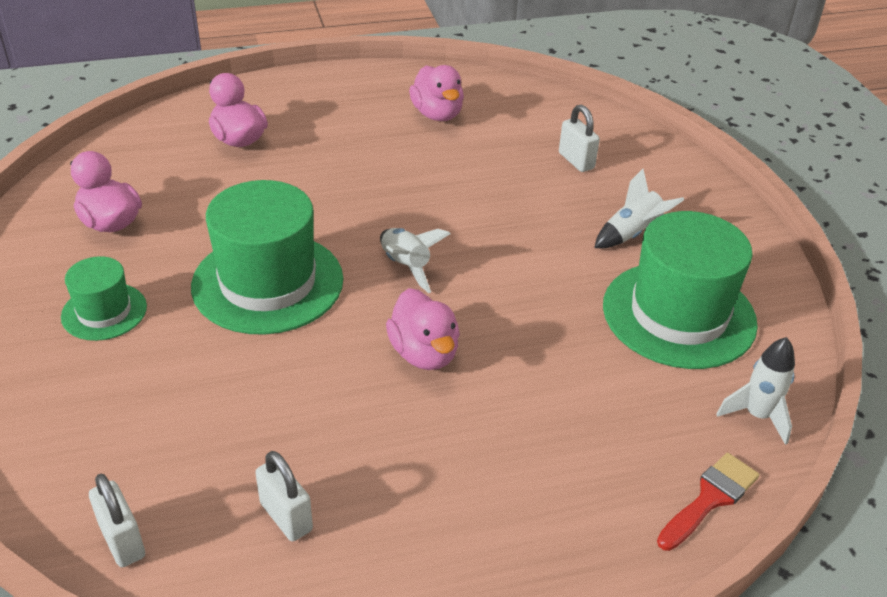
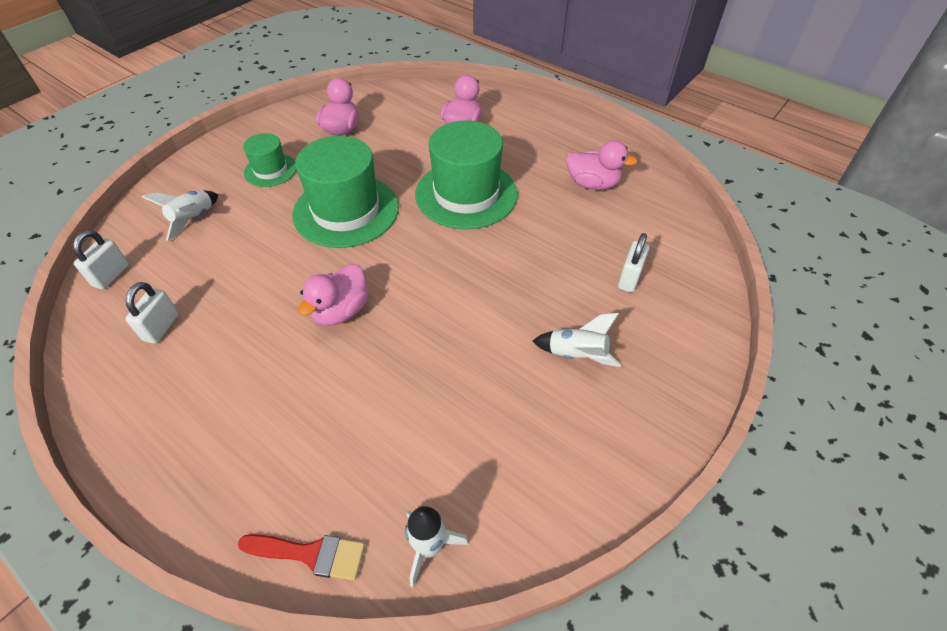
camera: 55 degrees right, 10 degrees up
(406, 266) = (416, 257): white rocket -> white rocket (193, 219)
(437, 114) = (592, 184): pink duck -> pink duck turned 105 degrees counterclockwise
(679, 314) = (507, 433): green hat -> green hat (466, 194)

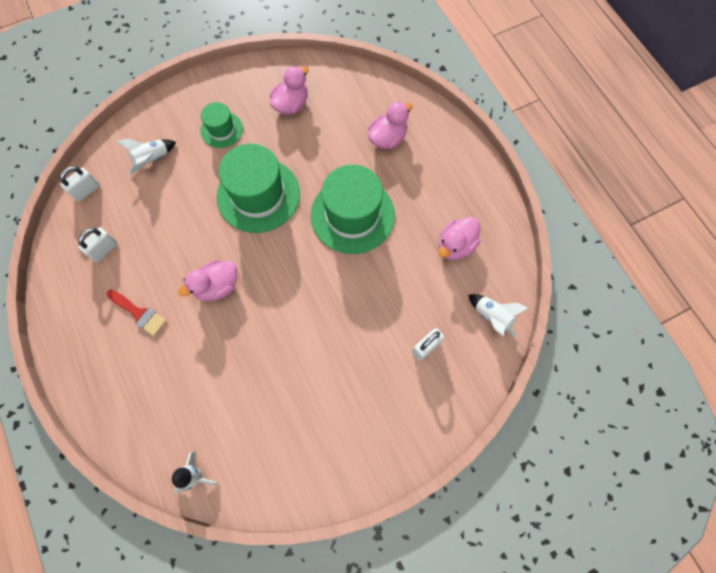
camera: 25 degrees right, 20 degrees up
(311, 554) = (134, 448): red brush -> red brush (139, 313)
(577, 355) = (350, 392): white rocket -> white rocket (492, 317)
(592, 184) = (455, 246): pink duck -> pink duck turned 90 degrees clockwise

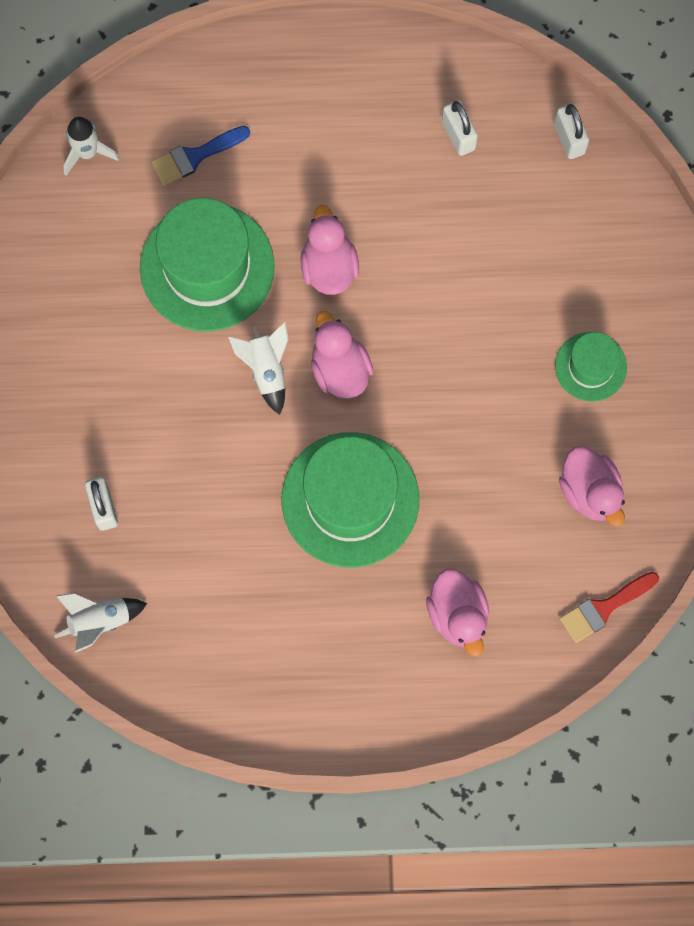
camera: 115 degrees right, 5 degrees up
(139, 313) = (338, 152): red brush -> red brush (603, 608)
(152, 159) = (582, 247): white rocket -> white rocket (266, 370)
(173, 401) = (195, 156): none -> blue brush
(258, 195) = (448, 377): green hat -> green hat (207, 267)
(455, 246) = (229, 626): pink duck -> pink duck (340, 369)

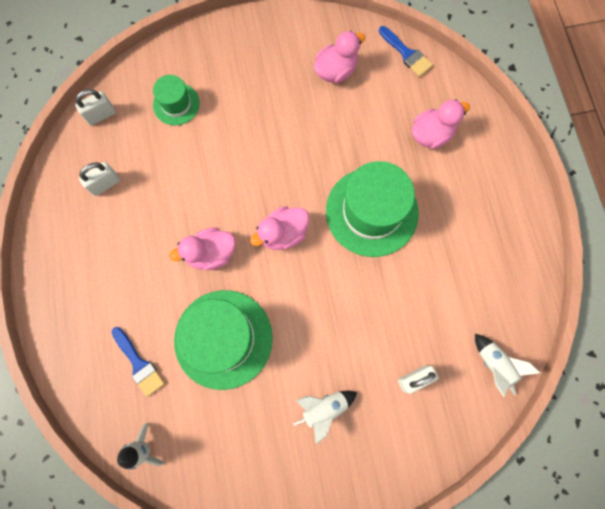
camera: 100 degrees left, 0 degrees up
(266, 370) = (292, 283): white rocket -> white rocket (324, 408)
(590, 366) = (255, 81): green hat -> green hat (176, 104)
(603, 608) = (406, 54): red brush -> blue brush

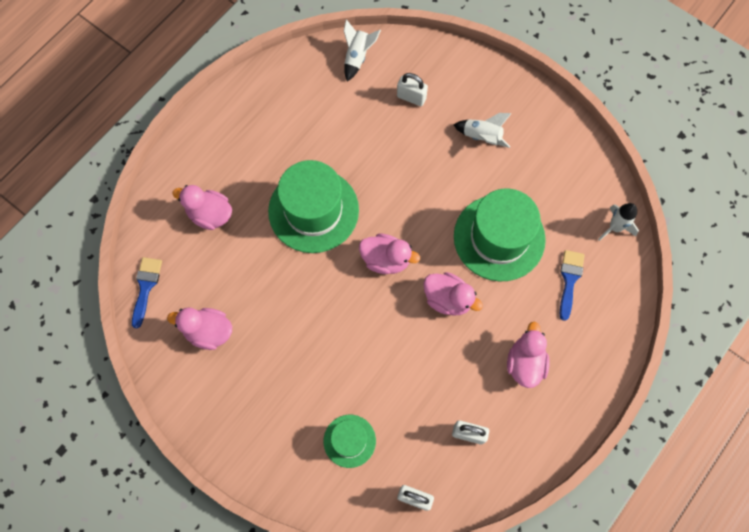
camera: 130 degrees left, 5 degrees down
(113, 268) = (525, 363): none -> pink duck

